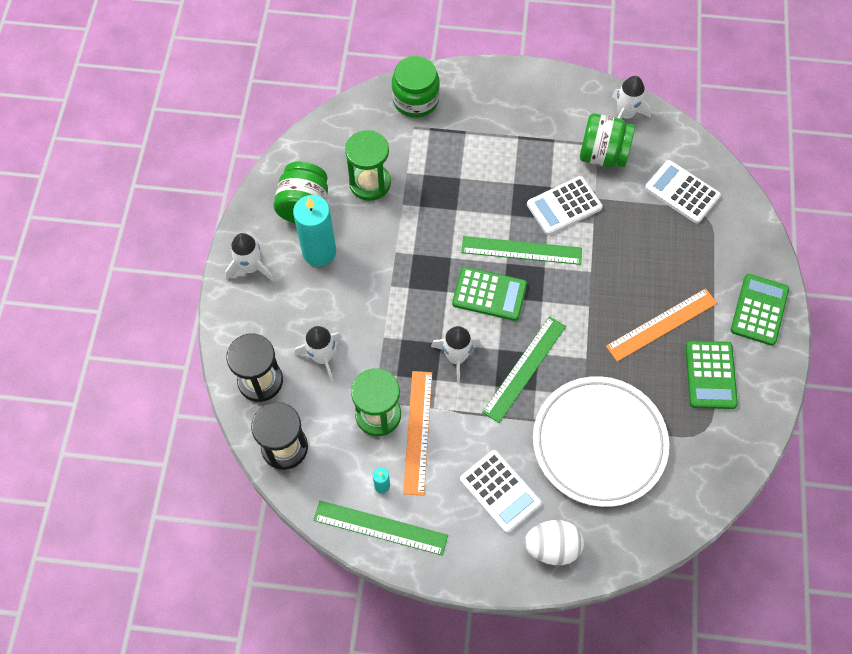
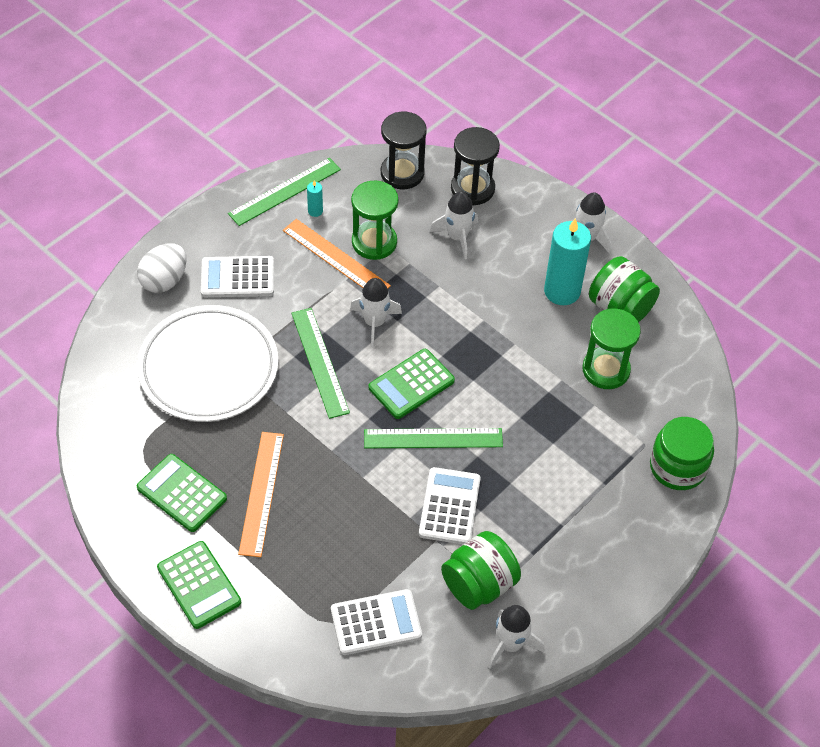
camera: 125 degrees right, 10 degrees down
(521, 250) = (433, 438): green ruler -> green ruler turned 45 degrees clockwise

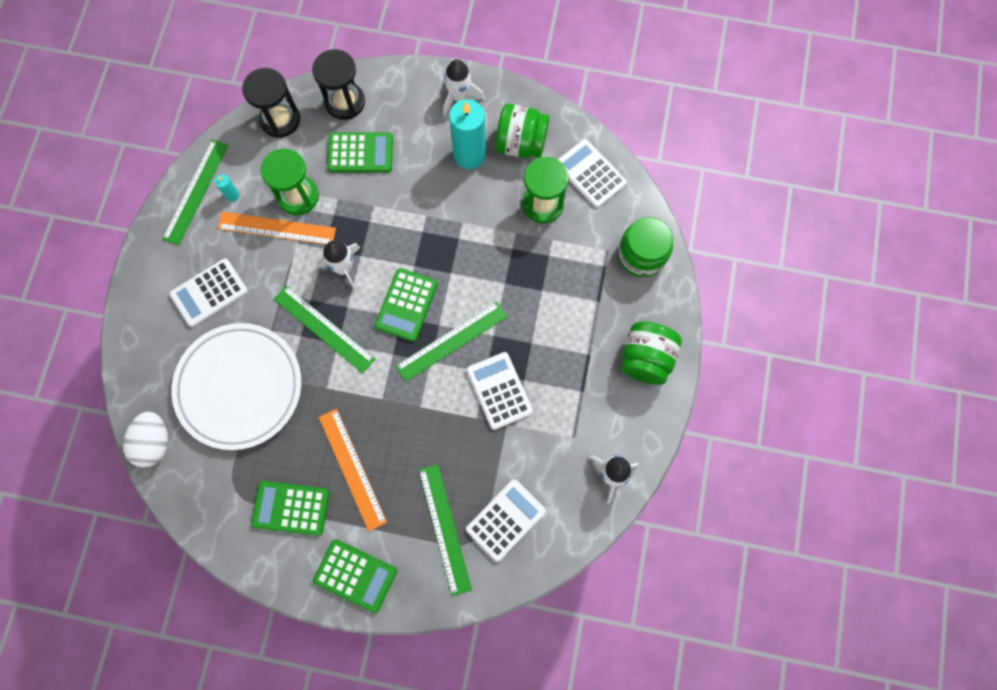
camera: 30 degrees left, 20 degrees up
(164, 280) = (151, 331): white egg -> white egg (154, 442)
(312, 595) = (445, 528): none -> green ruler
(457, 237) = (360, 153): white rocket -> green calculator
(479, 584) = (560, 441): green jar -> green jar (645, 359)
(673, 369) = (590, 174): none -> white calculator

